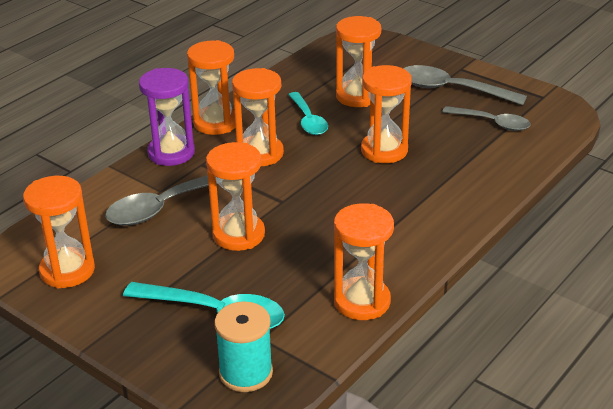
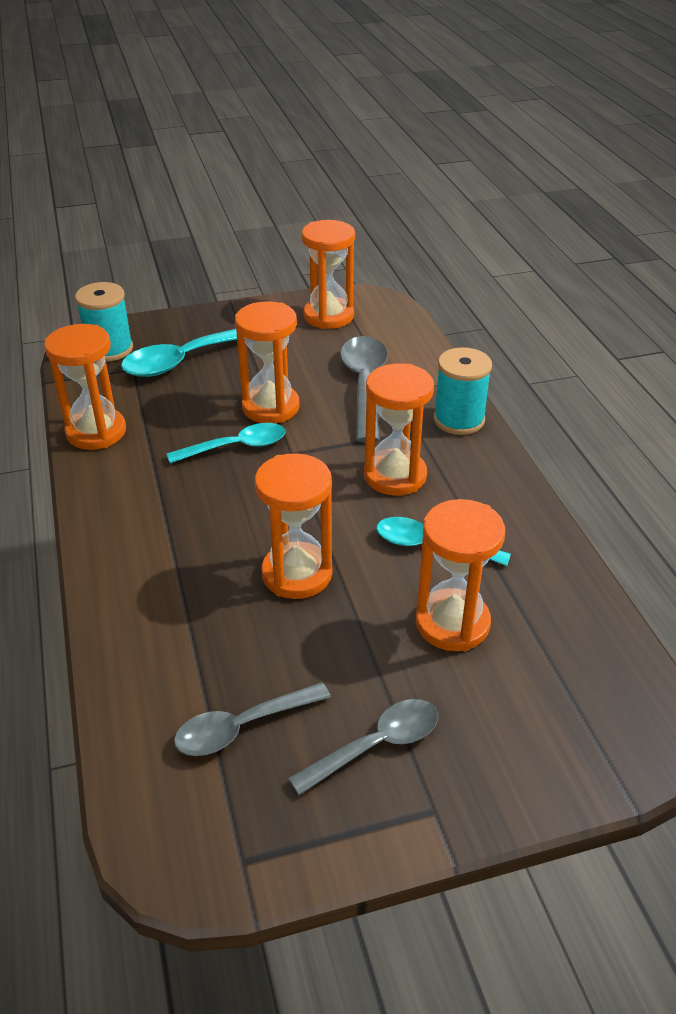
camera: 125 degrees right, 5 degrees up
(171, 153) = (459, 420): purple hourglass -> turquoise spool
(216, 123) = (495, 471): orange hourglass -> none
(302, 226) = (236, 447): none -> turquoise spoon
(451, 90) = (376, 745): grey spoon -> grey spoon, size x0.67

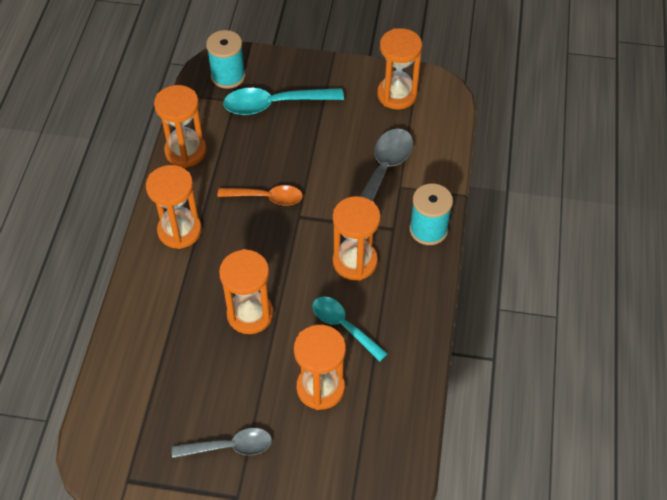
camera: 25 degrees right, 15 degrees up
(236, 447) = (267, 197): turquoise spoon -> orange spoon
(242, 727) = (165, 404): grey spoon -> none
(270, 407) = (307, 170): orange hourglass -> orange hourglass (179, 230)

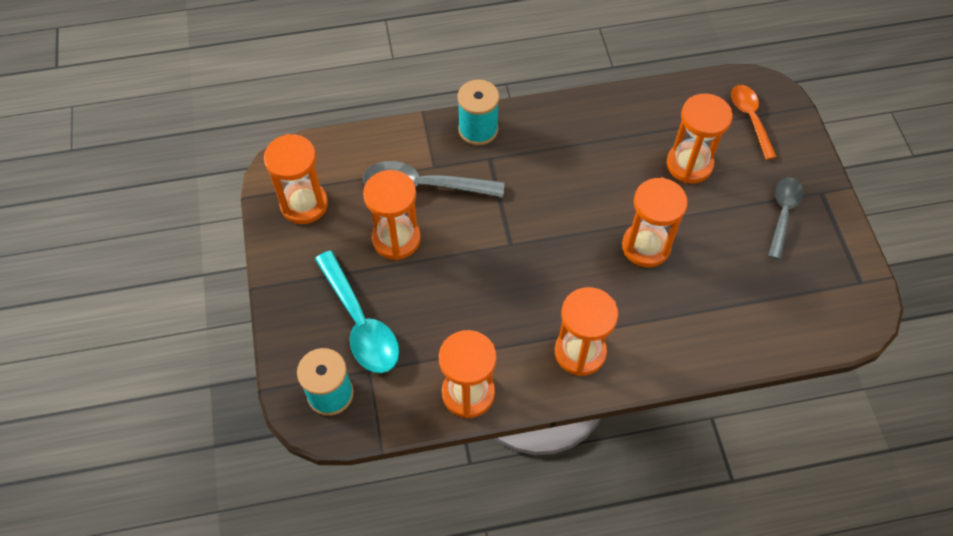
camera: 110 degrees left, 5 degrees up
(230, 447) = (783, 214): grey spoon -> grey spoon turned 45 degrees clockwise
(267, 197) = (499, 282): orange spoon -> orange spoon (750, 118)
(343, 326) = (618, 166): turquoise spoon -> none
(355, 261) = (543, 178): orange hourglass -> orange hourglass (396, 239)

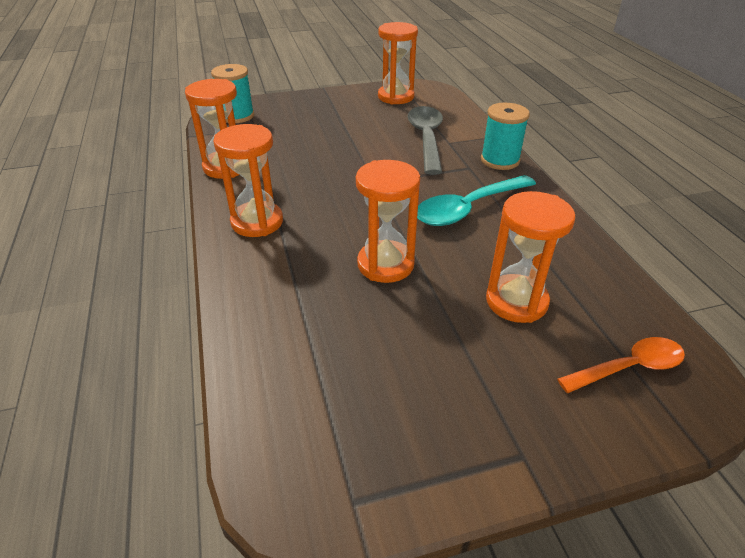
camera: 85 degrees right, 20 degrees down
(360, 323) = (294, 122): turquoise spoon -> turquoise spoon (468, 209)
(396, 239) = (371, 131): orange hourglass -> none
(783, 214) = (465, 399): grey spoon -> none

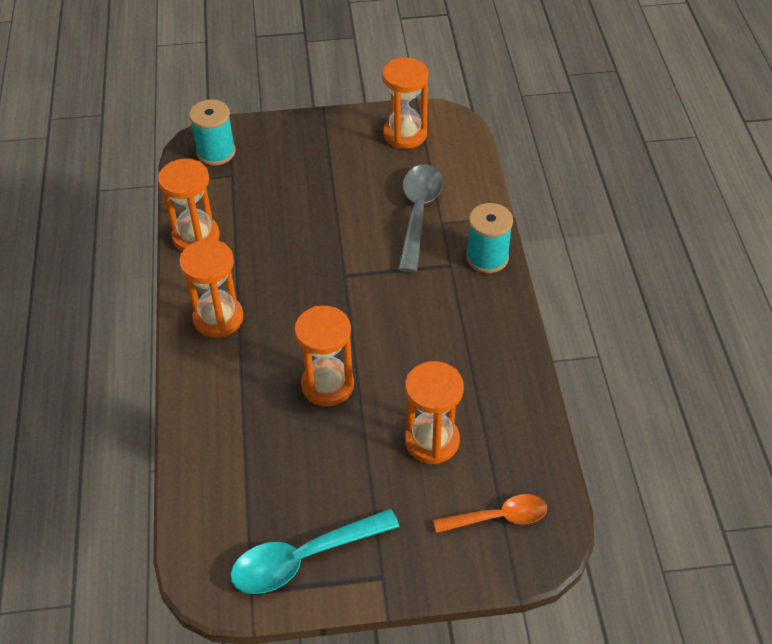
camera: 10 degrees right, 10 degrees up
(468, 209) = (427, 324): turquoise spoon -> turquoise spoon (303, 558)

